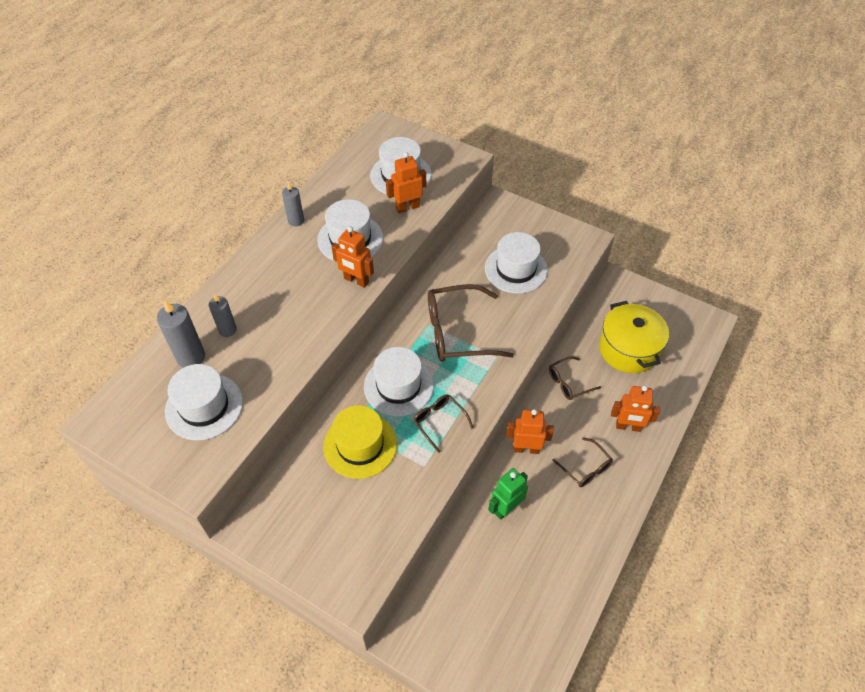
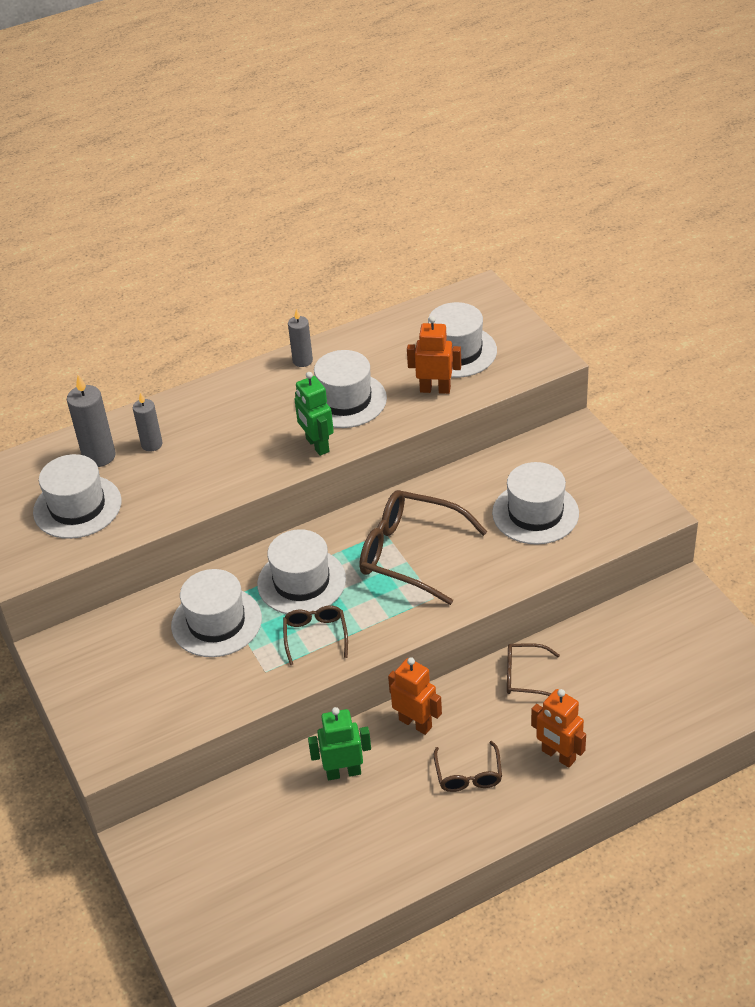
camera: 35 degrees right, 10 degrees down
(356, 280) = (317, 445): orange robot -> green robot
(360, 445) = (216, 622): yellow hat -> white hat
(628, 349) = (633, 672): yellow pot -> none

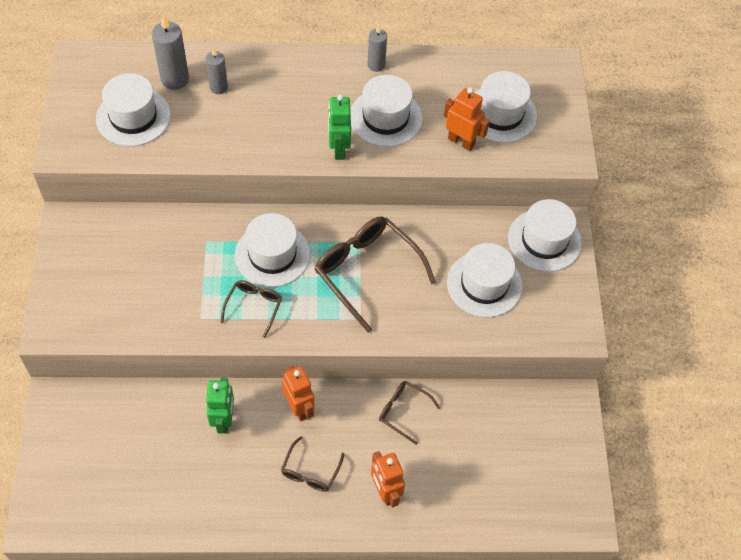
camera: 20 degrees right, 15 degrees up
(216, 622) = (191, 258): white hat -> white hat (544, 240)
(343, 772) = (224, 420): green robot -> green robot turned 75 degrees clockwise

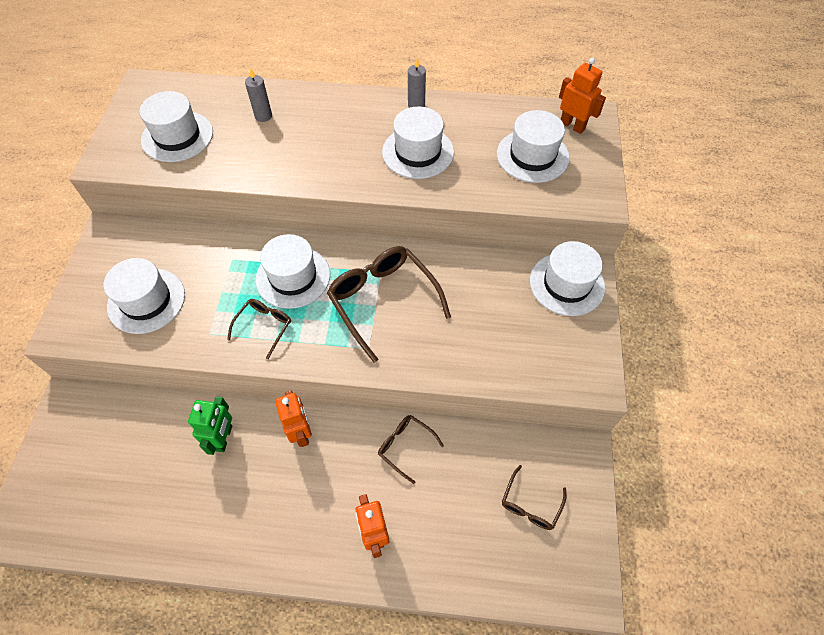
camera: 10 degrees right, 0 degrees up
(175, 79) = (224, 107): grey candle -> none
(310, 471) = (300, 502): brown glasses -> brown glasses (530, 504)
(339, 149) = (367, 177): green robot -> none
(461, 141) = (490, 179): orange robot -> orange robot (572, 126)
(484, 284) = (501, 323): white hat -> white hat (146, 301)

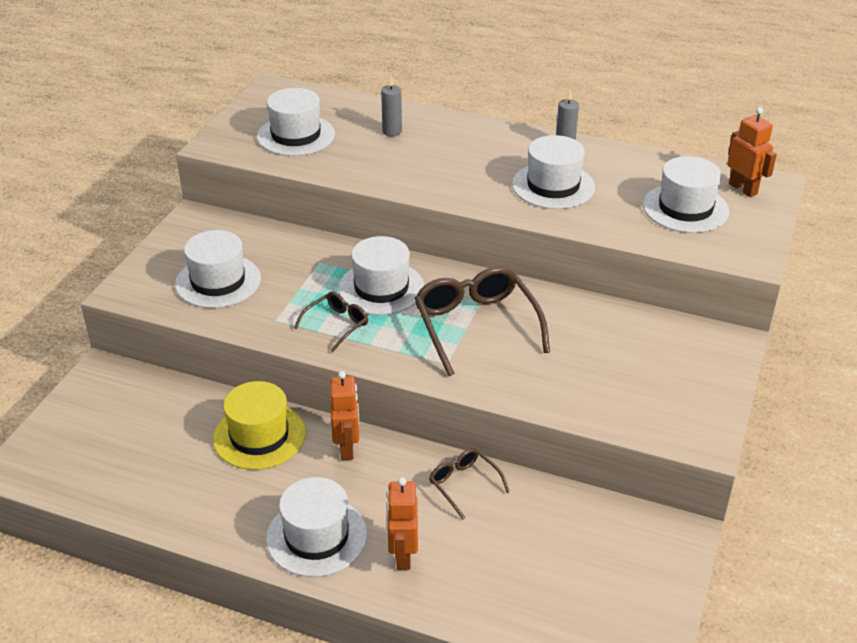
camera: 15 degrees right, 20 degrees down
(224, 438) = (259, 436): green robot -> yellow hat
(530, 504) = (598, 569): brown glasses -> none
(567, 284) = (700, 348): white hat -> white hat (316, 536)

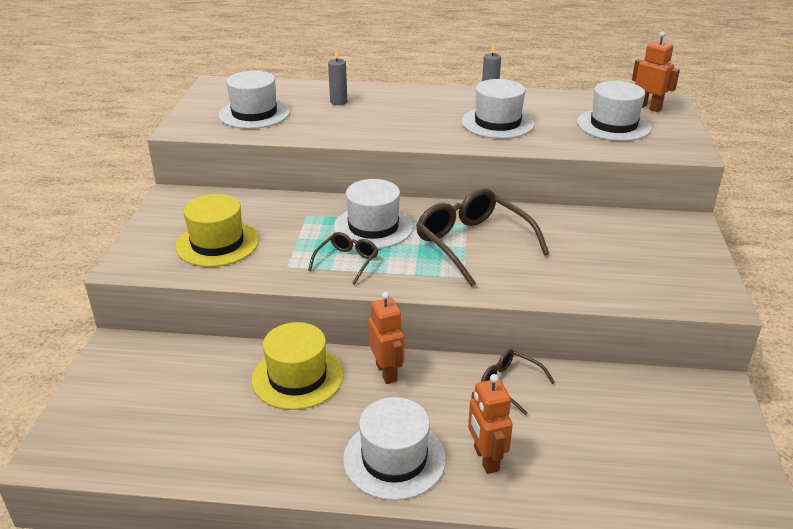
camera: 15 degrees left, 5 degrees down
(218, 281) = (217, 243): white hat -> yellow hat

